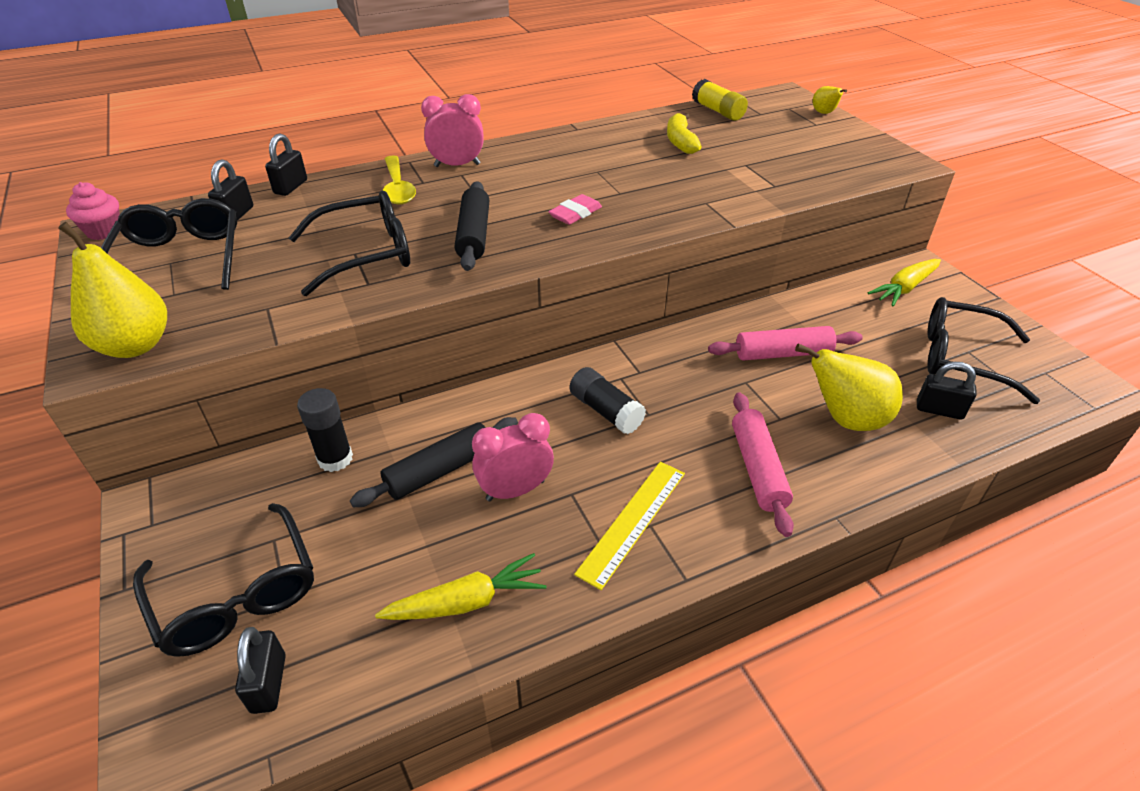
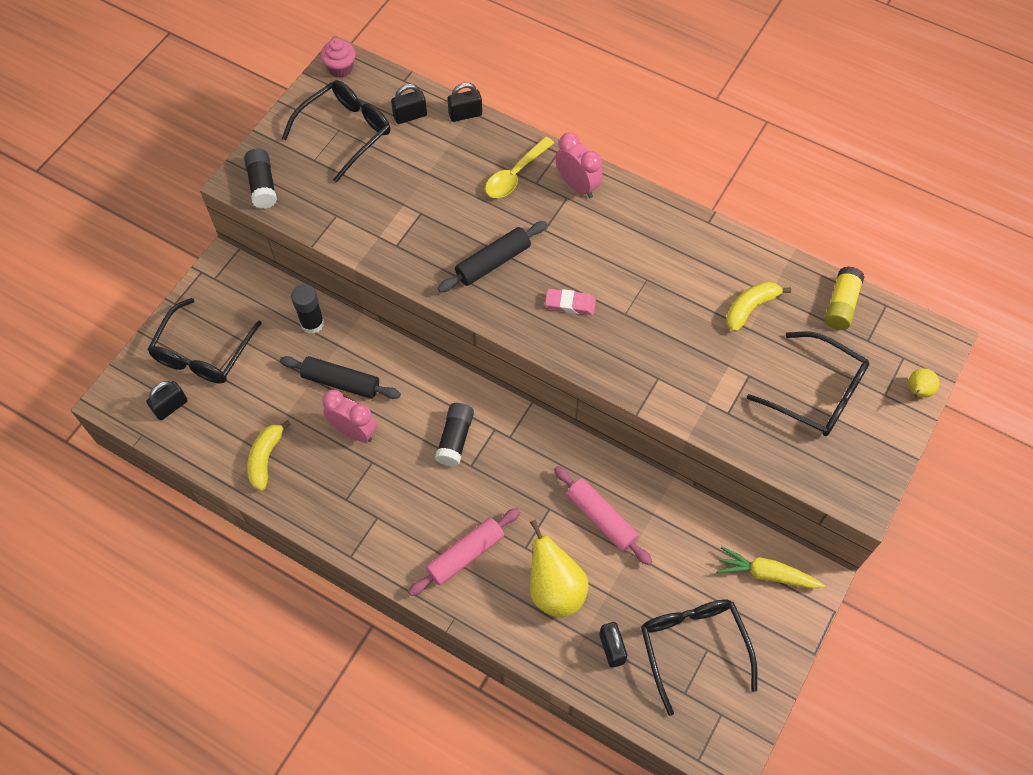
camera: 55 degrees right, 20 degrees up
(135, 345) = (262, 185): yellow pear -> black glue stick
(366, 254) = (425, 220): black glasses -> black glasses (817, 393)
(466, 602) = (266, 458): yellow carrot -> yellow banana
(632, 521) = (373, 506): yellow ruler -> none

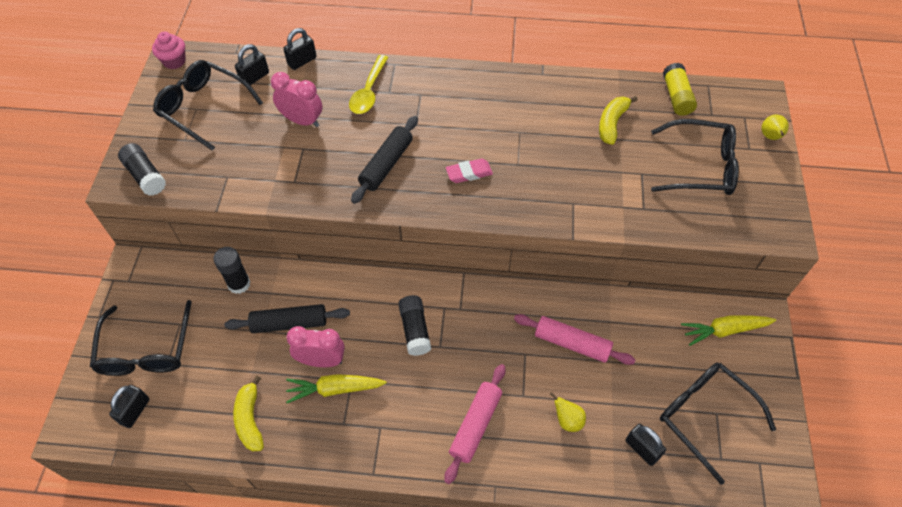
camera: 25 degrees left, 5 degrees down
(346, 132) = (203, 108): black glasses -> black glasses turned 75 degrees counterclockwise
(353, 463) = (335, 389): none -> yellow carrot
(555, 589) = (567, 420): yellow pear -> yellow pear, size x0.50
(577, 185) = (424, 83): pink clock -> pink clock (302, 121)

